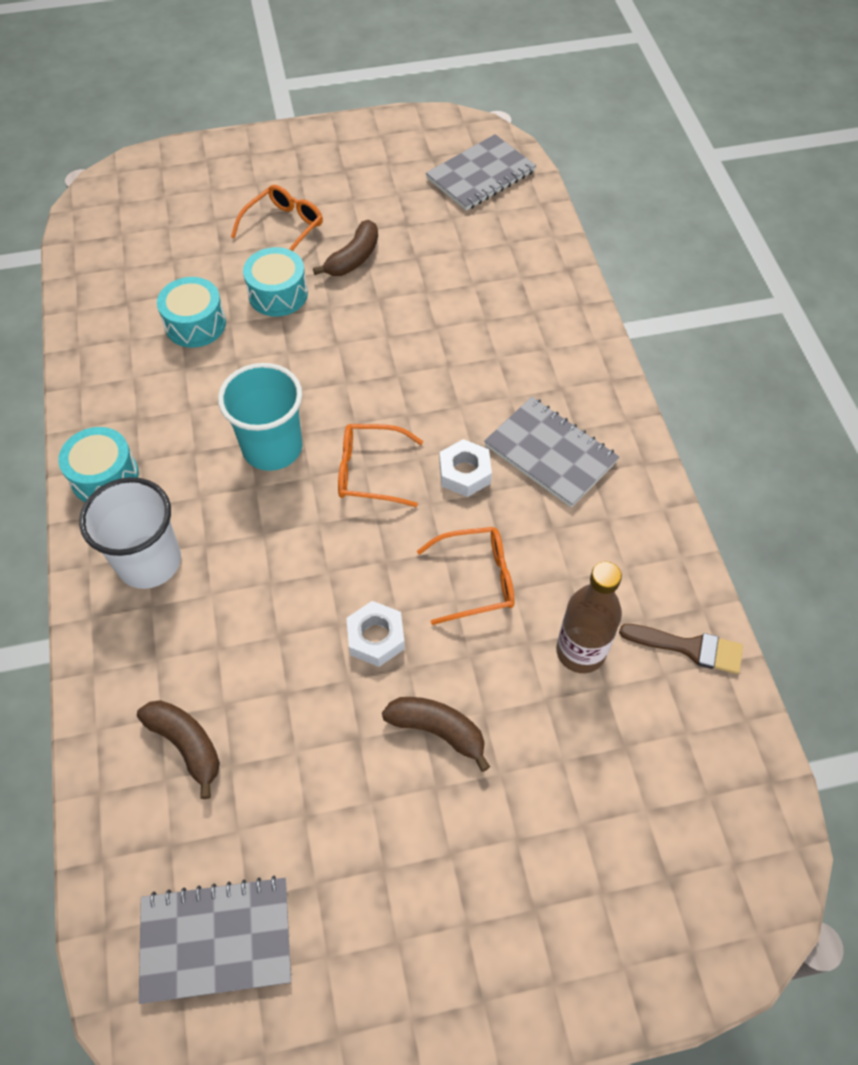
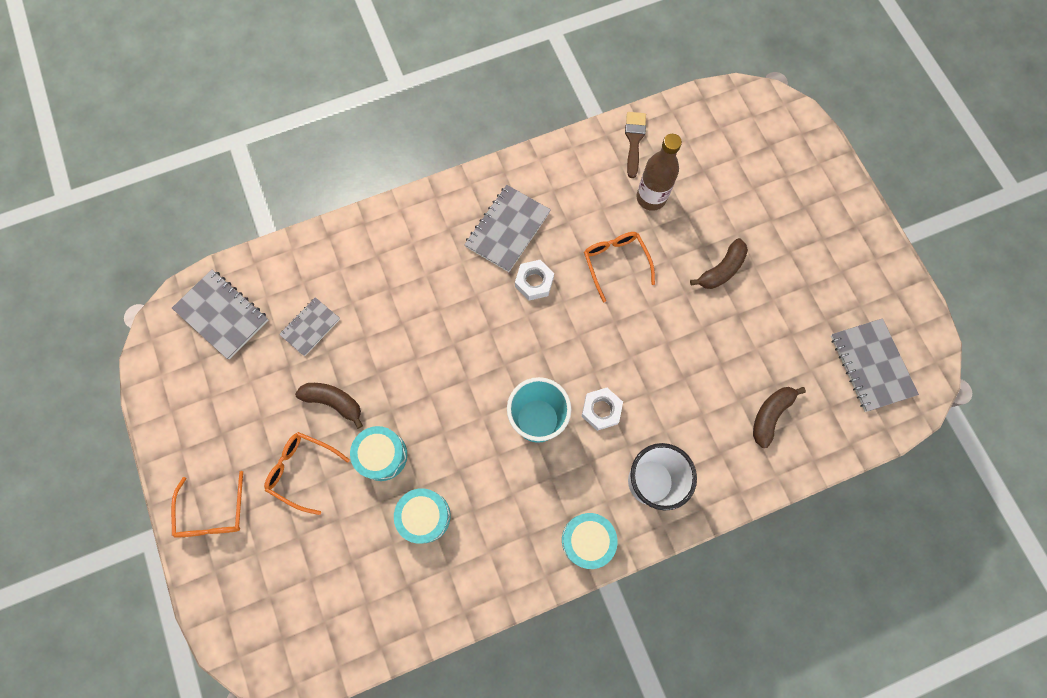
camera: 100 degrees left, 15 degrees up
(369, 471) = (545, 346): orange glasses -> orange glasses (213, 513)
(376, 638) = (671, 316): white nut -> white nut (601, 410)
(438, 730) = (721, 270): brown banana -> brown banana turned 150 degrees counterclockwise
(449, 245) = (310, 327): none -> grey notebook

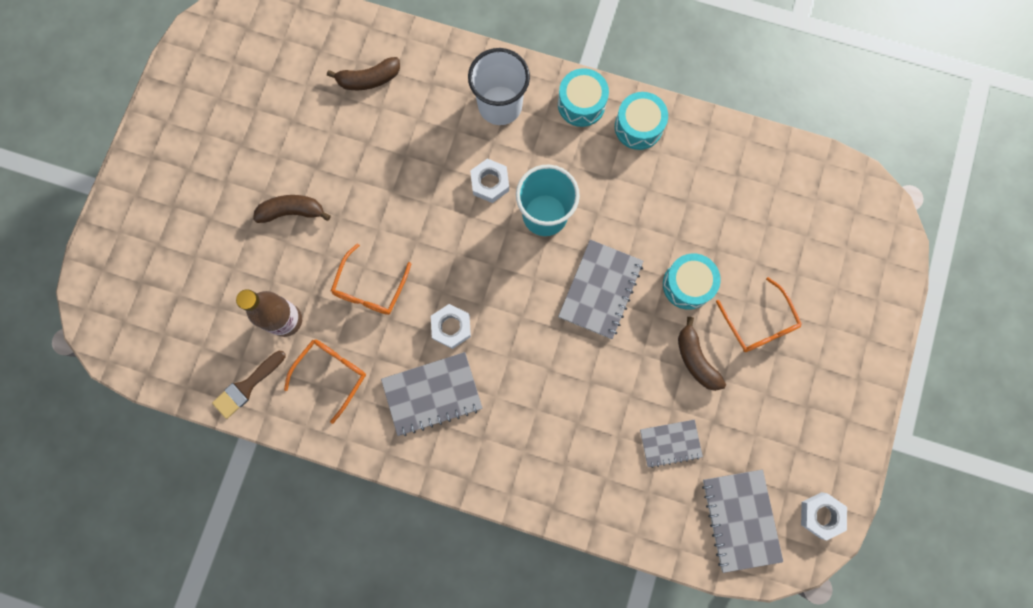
camera: 140 degrees left, 5 degrees up
(162, 362) = (820, 515): none -> white nut
(213, 513) = (853, 345): orange glasses -> orange glasses (332, 374)
(424, 516) = (688, 213): turquoise drum -> turquoise drum (638, 127)
(871, 365) = (259, 52): grey notebook -> grey notebook (600, 290)

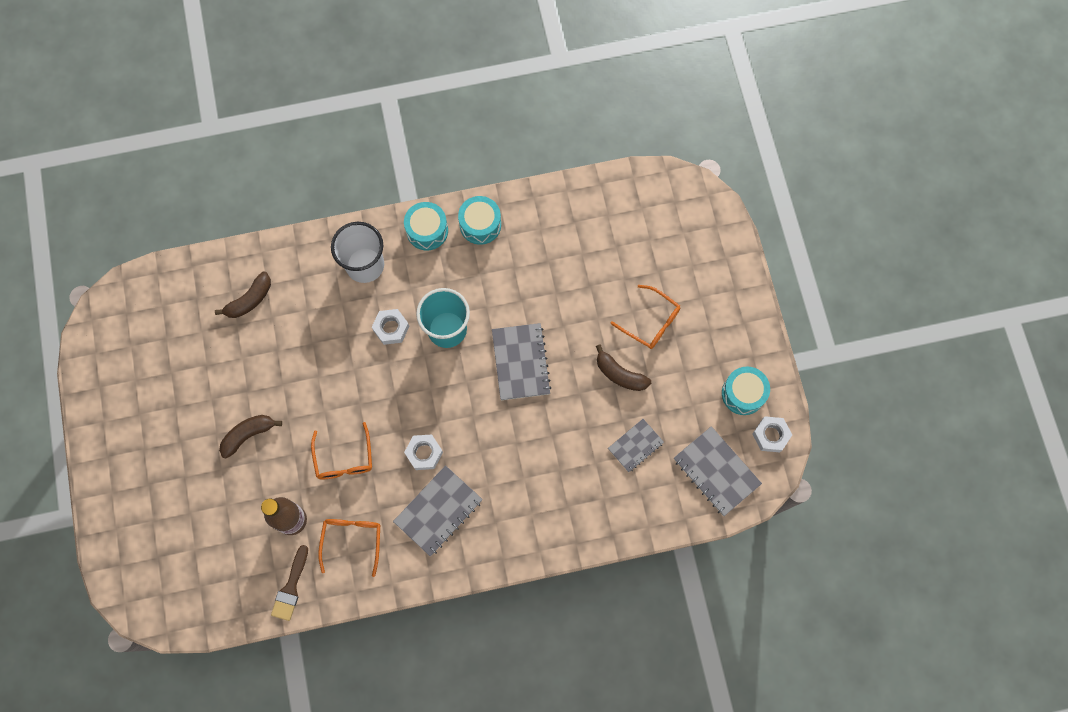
camera: 30 degrees left, 5 degrees down
(687, 284) = (583, 323): turquoise drum -> turquoise drum (743, 393)

